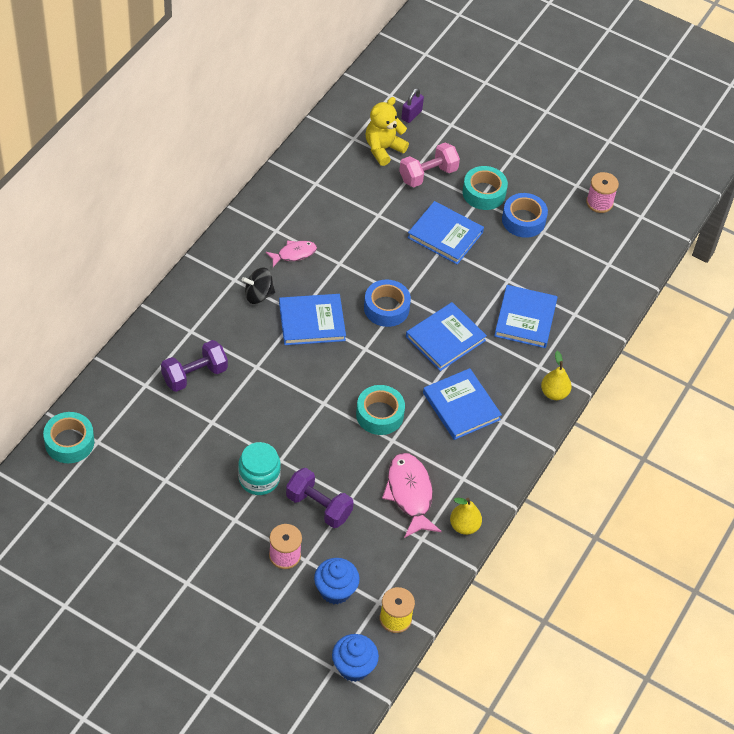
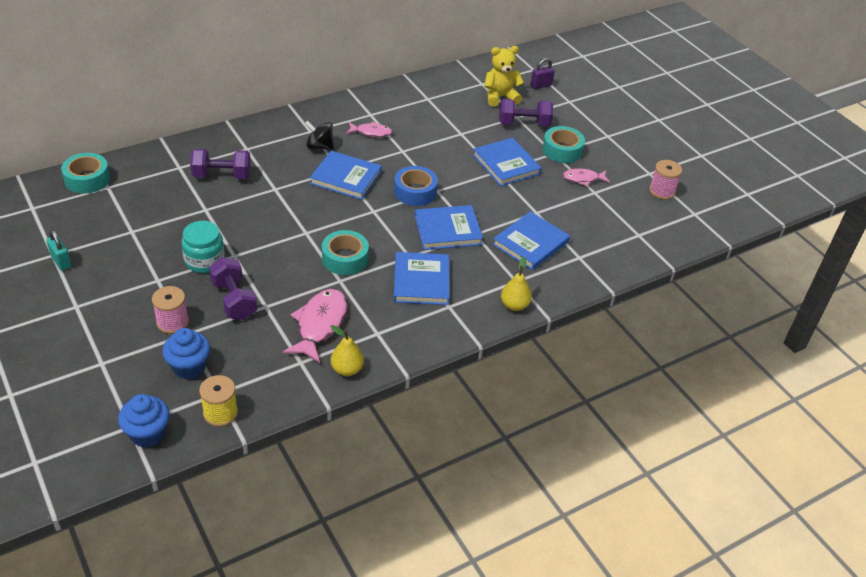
camera: 30 degrees right, 10 degrees down
(131, 544) = (61, 262): none -> turquoise padlock
(428, 174) = (524, 124): pink dumbbell -> purple dumbbell
(523, 220) = (583, 179): blue tape -> pink fish

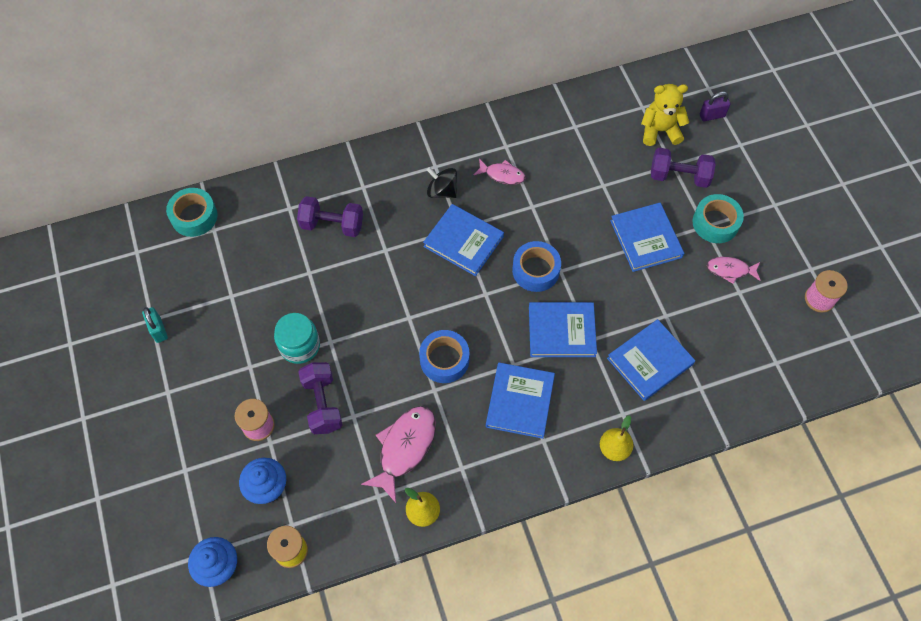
camera: 15 degrees right, 20 degrees up
(345, 259) = (444, 360): turquoise tape -> blue tape

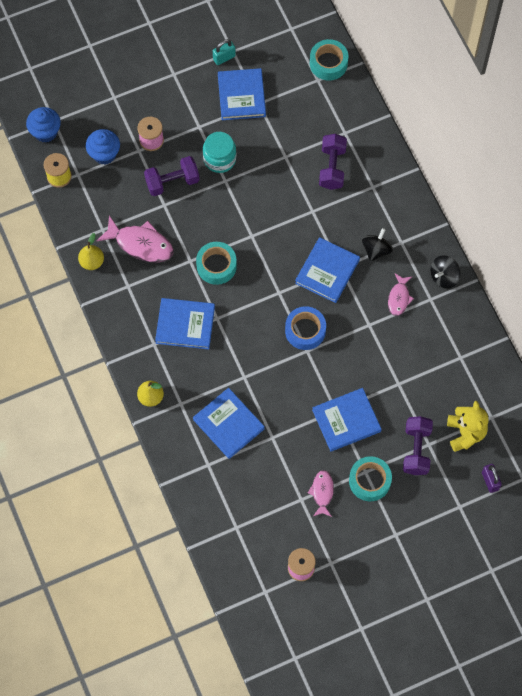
camera: 85 degrees right, 5 degrees up
(444, 360) = (216, 266): blue tape -> turquoise tape
(480, 131) = (444, 277): none -> black spinning top
(561, 331) = (250, 354): blue book -> blue book (241, 96)

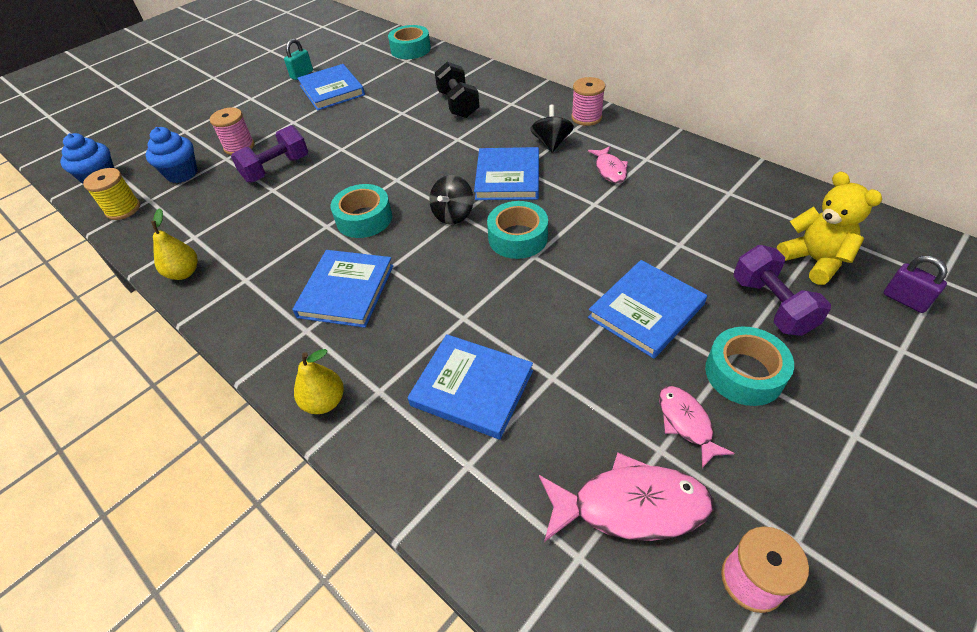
camera: 20 degrees left, 20 degrees down
(141, 244) = (252, 233): pink fish -> pink fish (631, 506)
(185, 324) = (346, 291): blue book -> blue book turned 60 degrees counterclockwise
(219, 159) = (327, 136): turquoise jar -> none
(305, 331) = (518, 237): blue tape -> turquoise tape
(332, 167) = (458, 104): purple dumbbell -> black dumbbell
(418, 233) = (586, 117): none -> pink spool
(444, 277) = (644, 137): black spinning top -> black spinning top (453, 214)

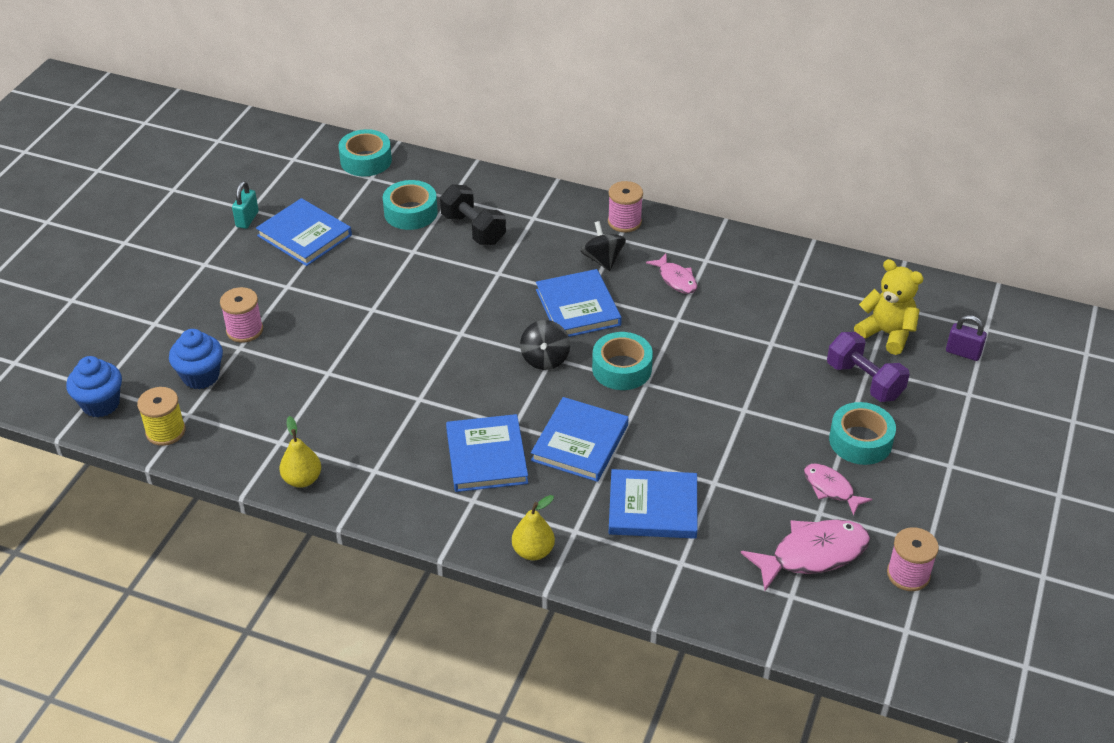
camera: 25 degrees left, 5 degrees down
(276, 169) = (313, 348): purple dumbbell -> none
(364, 219) = (455, 382): turquoise tape -> turquoise tape (410, 212)
(646, 311) = (766, 410): blue book -> blue book (580, 443)

